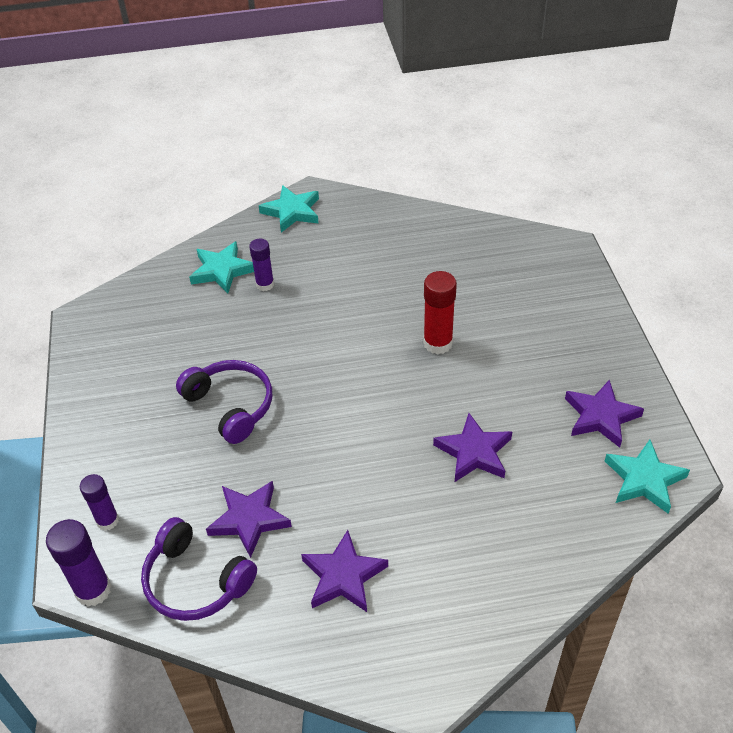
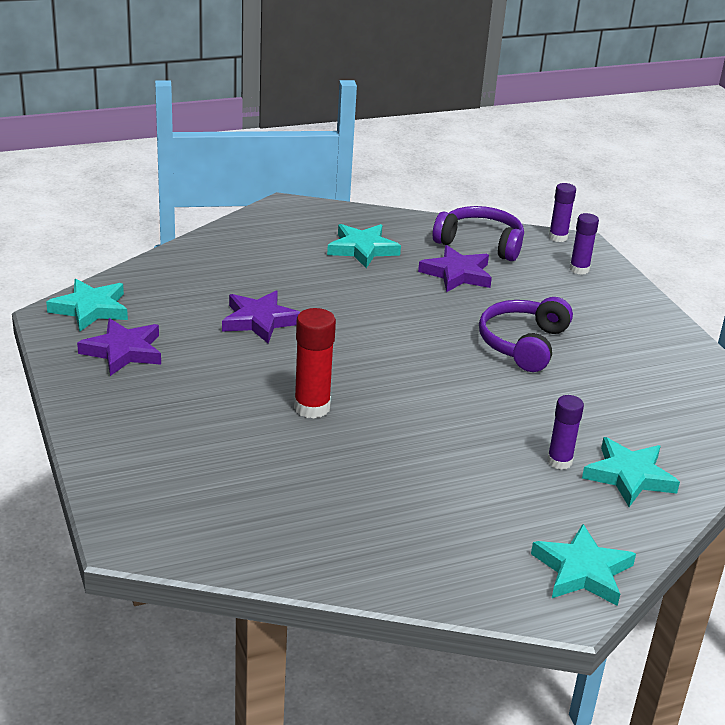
camera: 165 degrees right, 15 degrees down
(93, 590) = (558, 237): purple glue stick -> purple glue stick, size x0.67
(231, 406) = (523, 344): purple headphones -> purple headphones turned 75 degrees clockwise
(343, 576) = (362, 249): purple star -> turquoise star

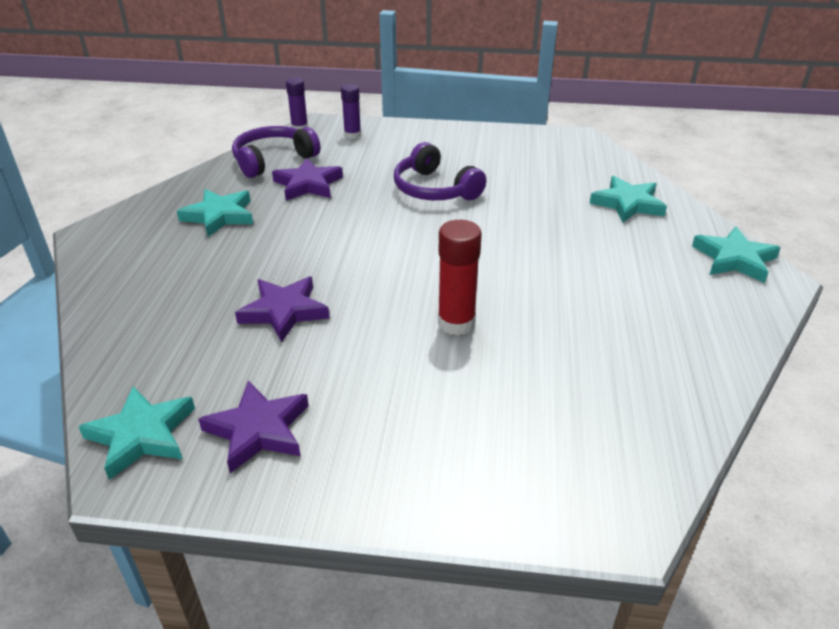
camera: 60 degrees left, 5 degrees up
(559, 461) = (598, 225): purple glue stick -> none

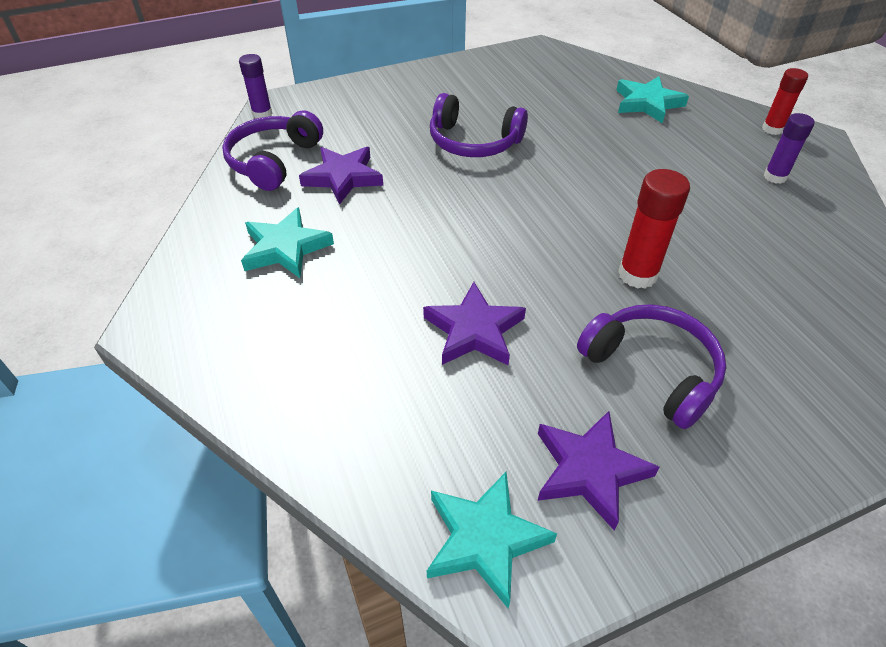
camera: 30 degrees left, 10 degrees up
(352, 135) = (329, 106): purple glue stick -> purple glue stick (775, 177)
(385, 390) = (652, 370): none -> purple headphones
(734, 259) = (772, 129): turquoise star -> red glue stick

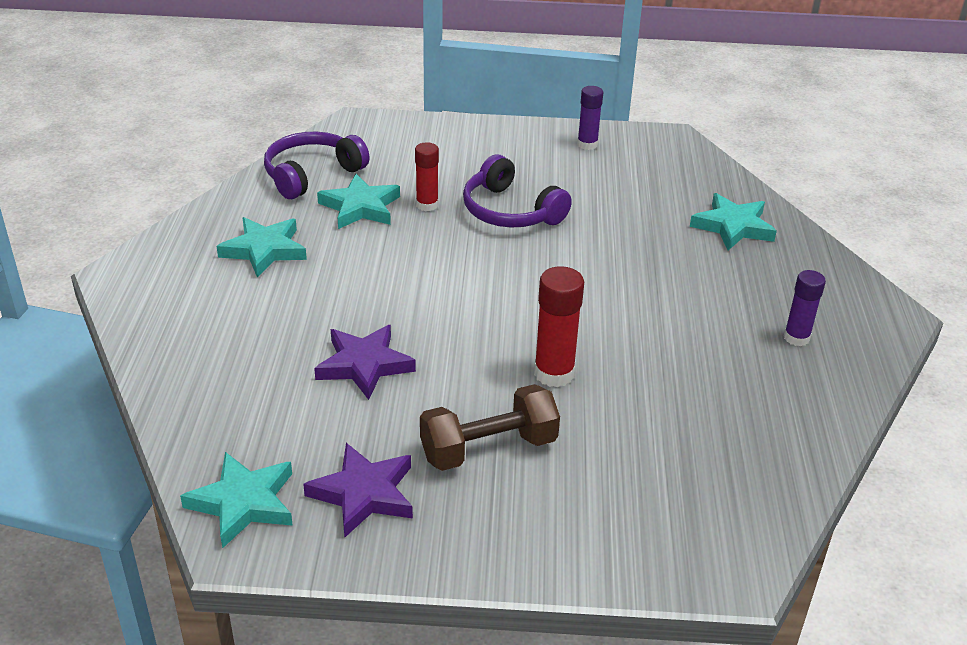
camera: 25 degrees right, 10 degrees down
(262, 114) = (335, 129): purple glue stick -> purple glue stick (587, 144)
(343, 177) = (360, 207): purple star -> turquoise star
(652, 370) = (488, 448): purple headphones -> brown dumbbell
(772, 129) = (850, 293): red glue stick -> red glue stick (427, 205)

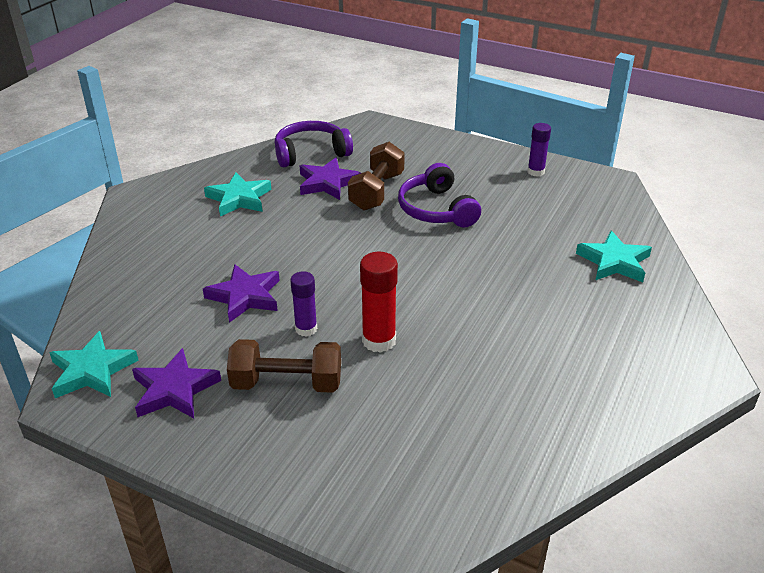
camera: 25 degrees right, 0 degrees up
(360, 207) = (327, 183): turquoise star -> purple star
(427, 205) = (377, 191): red glue stick -> brown dumbbell
(796, 338) = (605, 367): purple glue stick -> purple glue stick (306, 329)

